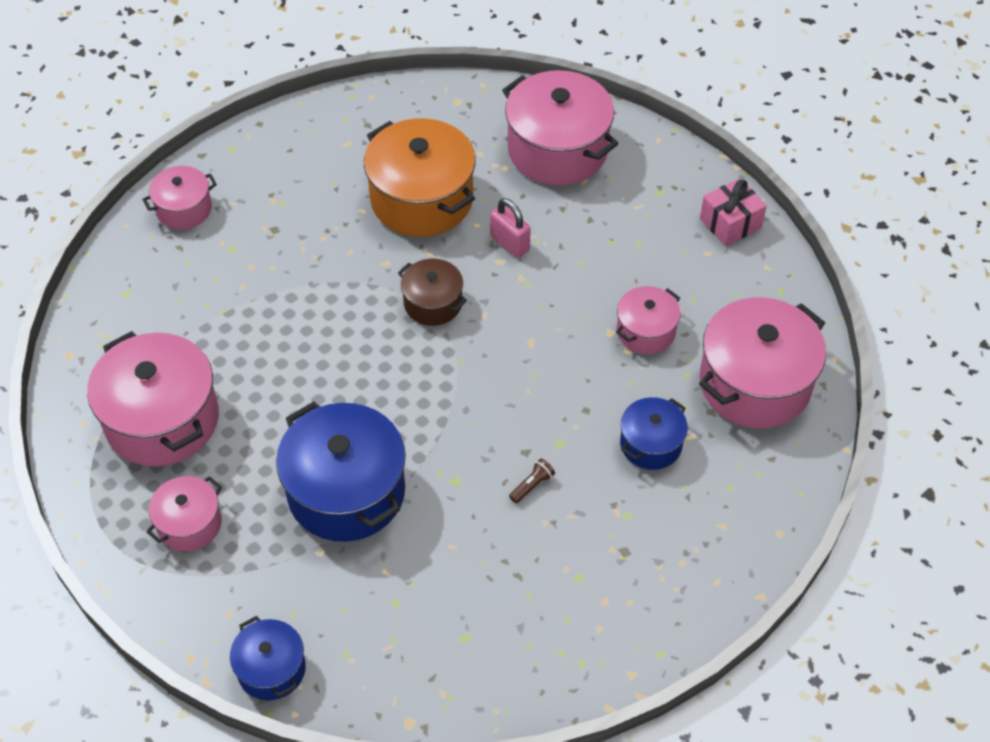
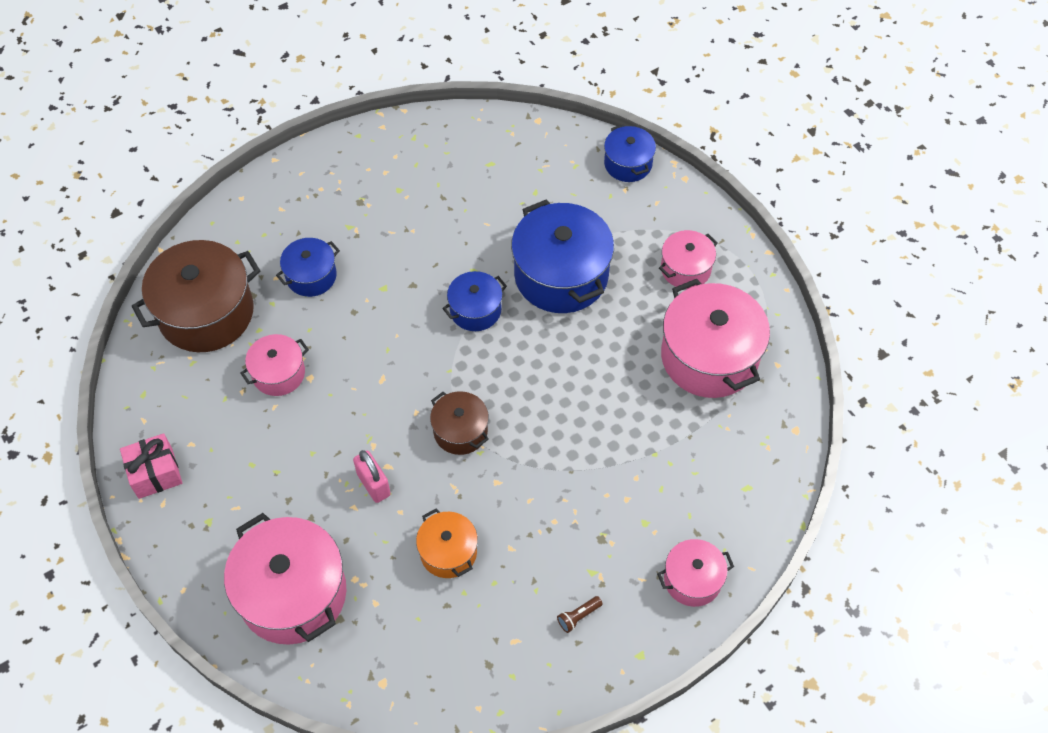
camera: 170 degrees left, 5 degrees up
(421, 199) = (448, 552): orange pot -> orange pot, size x0.54
(443, 433) = (475, 310): none -> blue pot
(532, 485) = (415, 258): brown flashlight -> brown flashlight (578, 616)
(755, 383) = (206, 313): pink pot -> brown pot

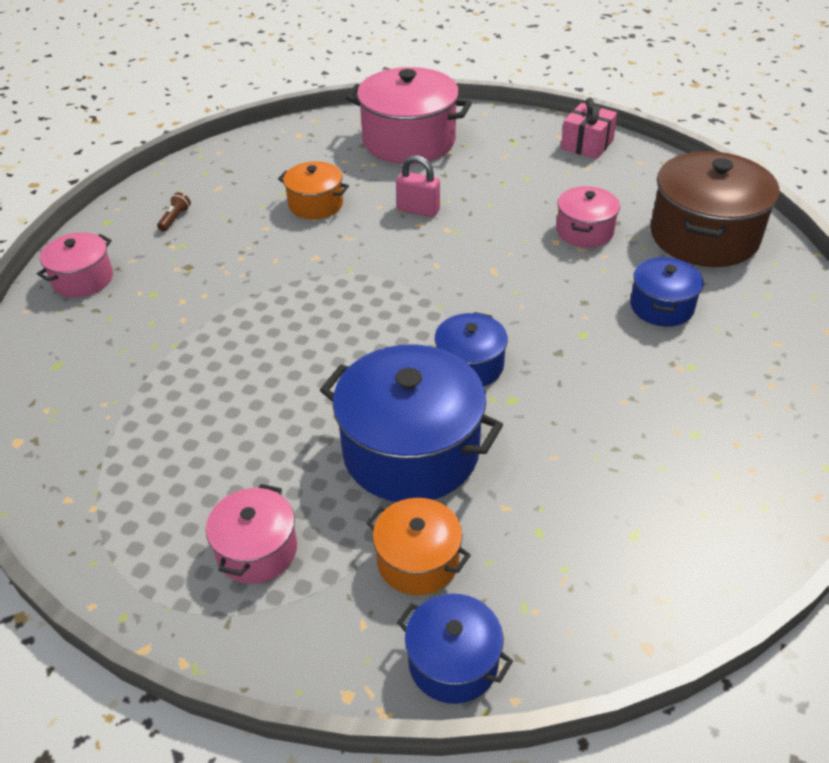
camera: 145 degrees right, 15 degrees down
(460, 431) = (382, 272): brown pot -> none
(607, 214) = (418, 561): none -> orange pot
(709, 357) = (163, 462): pink pot -> none

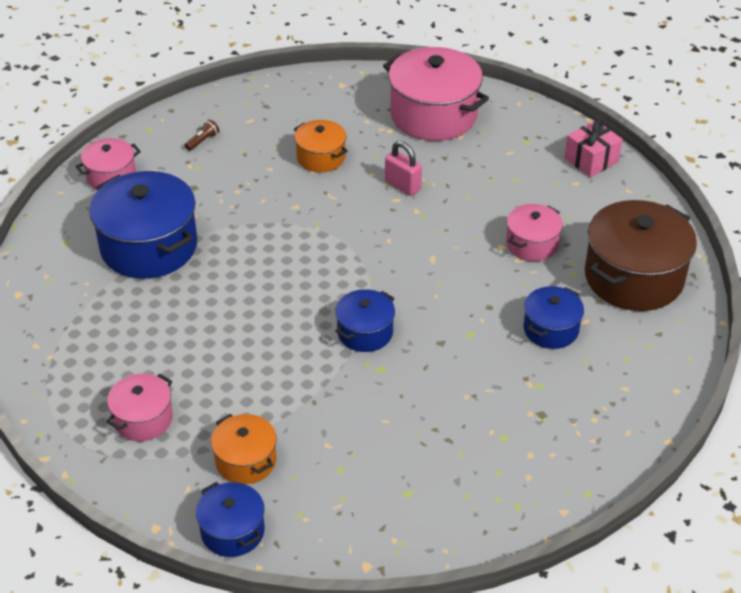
camera: 20 degrees right, 0 degrees up
(410, 451) = (283, 384): blue pot -> blue pot (149, 246)

